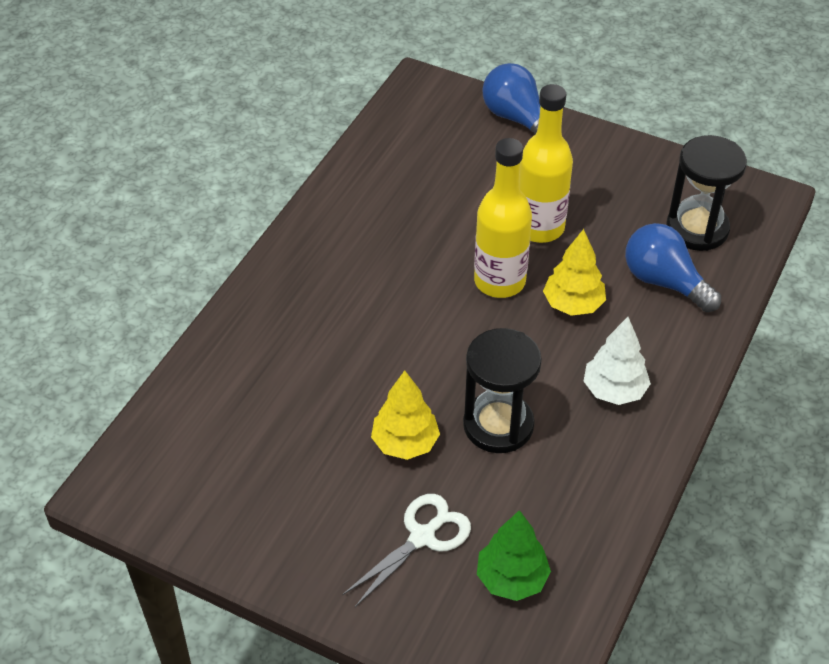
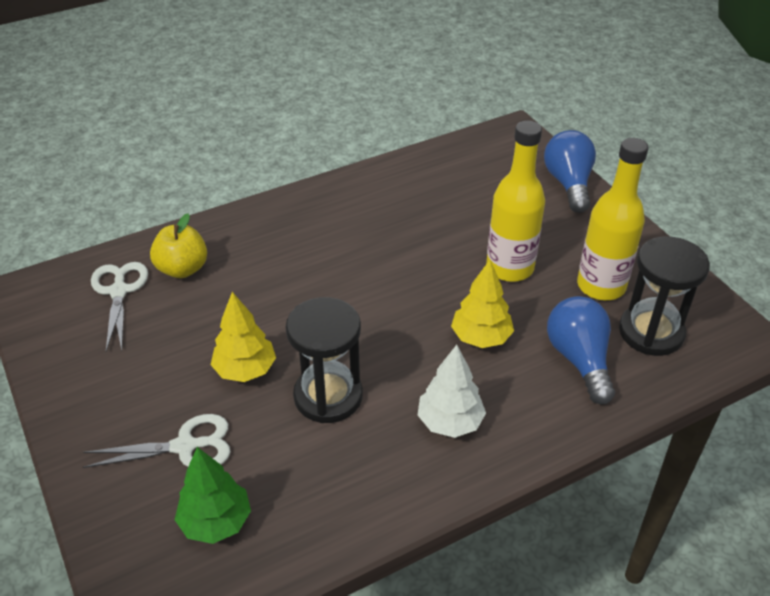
camera: 35 degrees right, 5 degrees down
(206, 438) = (119, 291): none -> white scissors
(245, 383) = (182, 269): none -> yellow apple
(499, 281) = (437, 291): yellow bottle -> yellow bottle (601, 286)

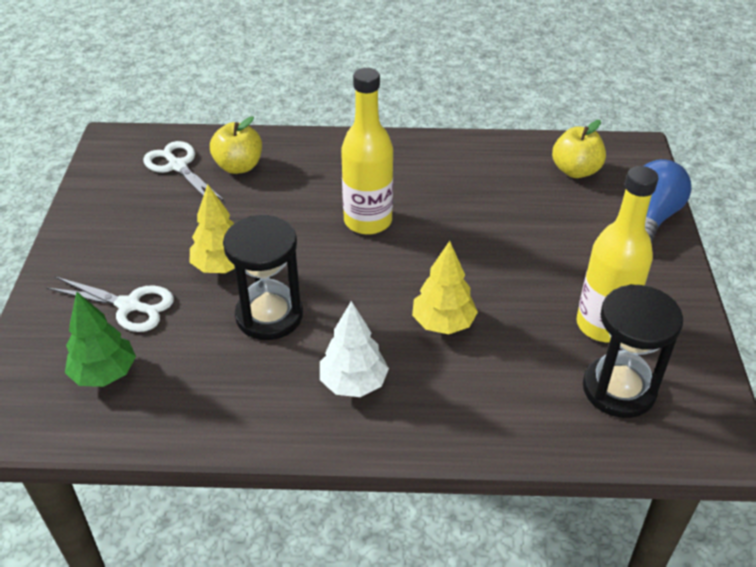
camera: 30 degrees right, 0 degrees up
(119, 291) = (178, 166): white scissors -> white scissors turned 60 degrees counterclockwise
(482, 165) = (575, 170): none -> yellow apple
(509, 268) = (523, 273): yellow bottle -> yellow bottle (368, 221)
(579, 360) = (522, 383): blue light bulb -> none

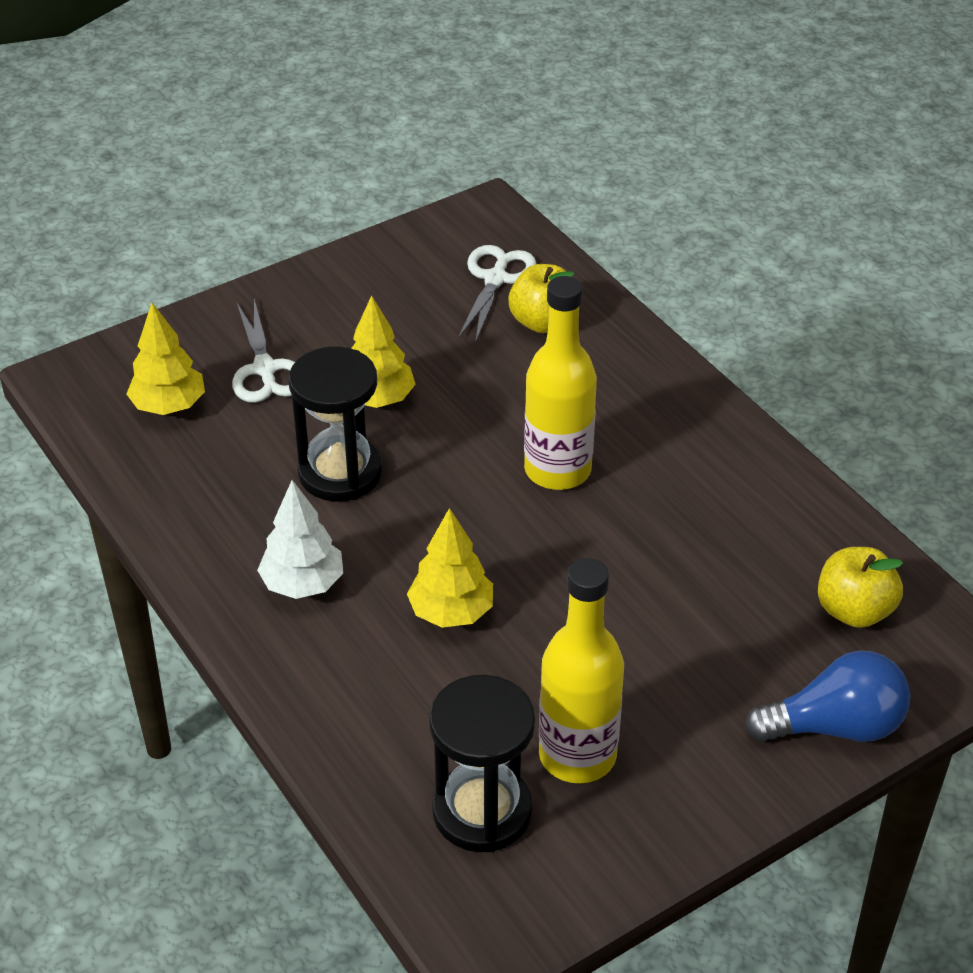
camera: 55 degrees right, 0 degrees up
(104, 374) = (169, 406): green tree -> yellow tree

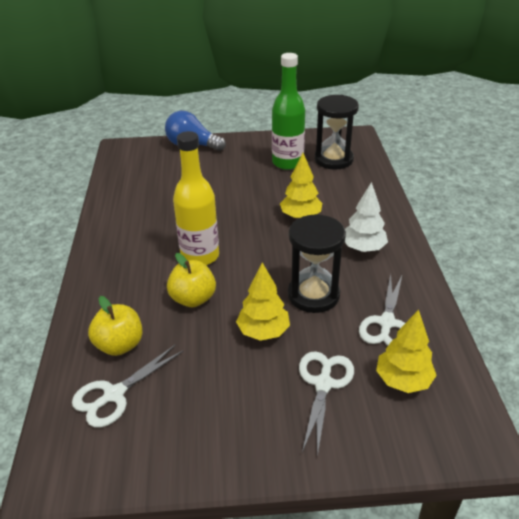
camera: 150 degrees left, 5 degrees down
(215, 470) = (386, 323): none -> white scissors
(577, 755) = (287, 163): yellow bottle -> green bottle
(854, 611) = (143, 169): yellow apple -> yellow apple (193, 299)

